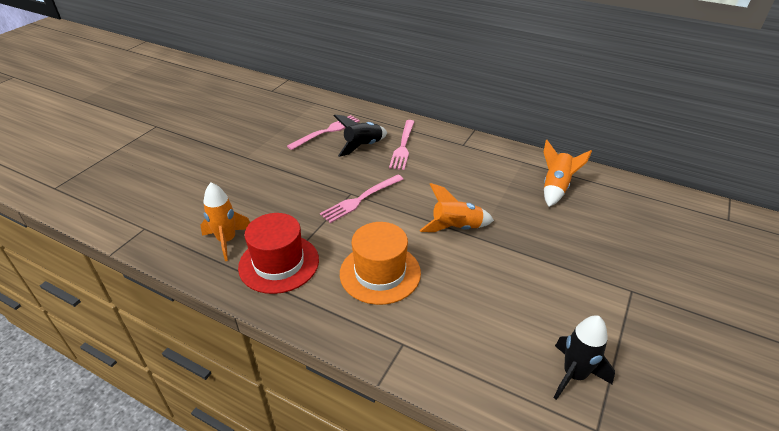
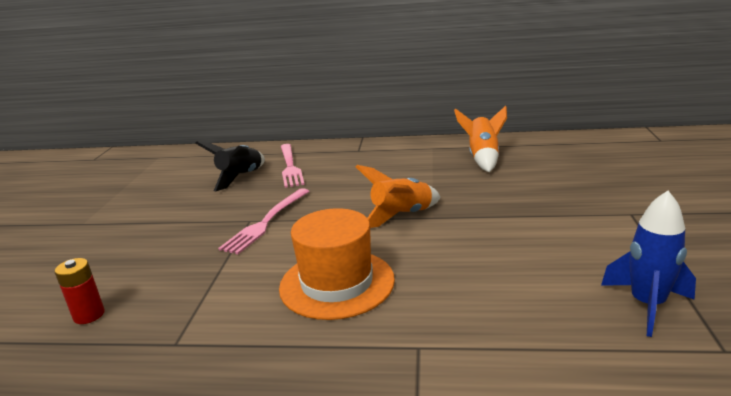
camera: 20 degrees left, 15 degrees down
(227, 241) = (89, 315): orange rocket -> red battery
(279, 263) = (184, 316): red hat -> none
(327, 131) = (186, 176): pink fork -> none
(574, 375) = (647, 305): black rocket -> blue rocket

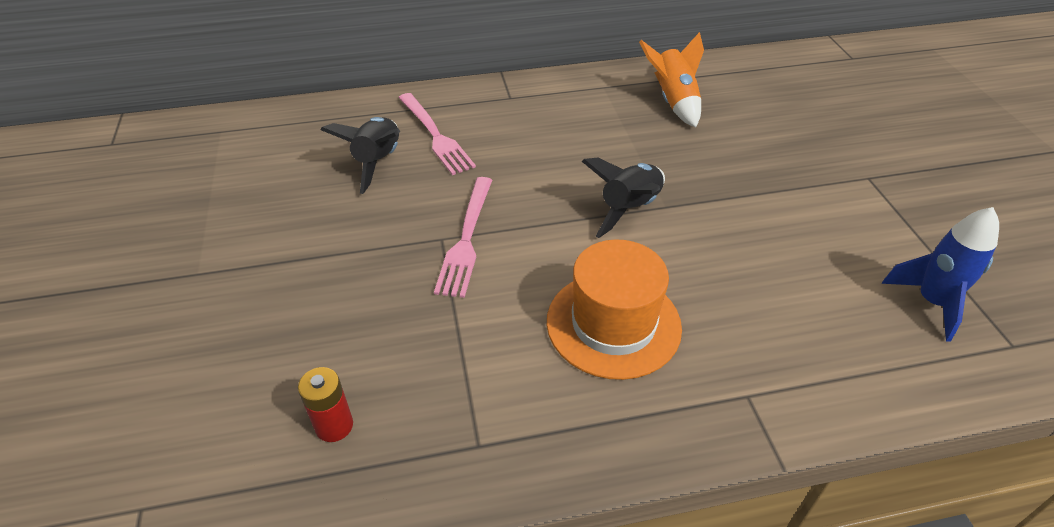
camera: 20 degrees left, 20 degrees up
(401, 216) = (629, 209): orange rocket -> black rocket

